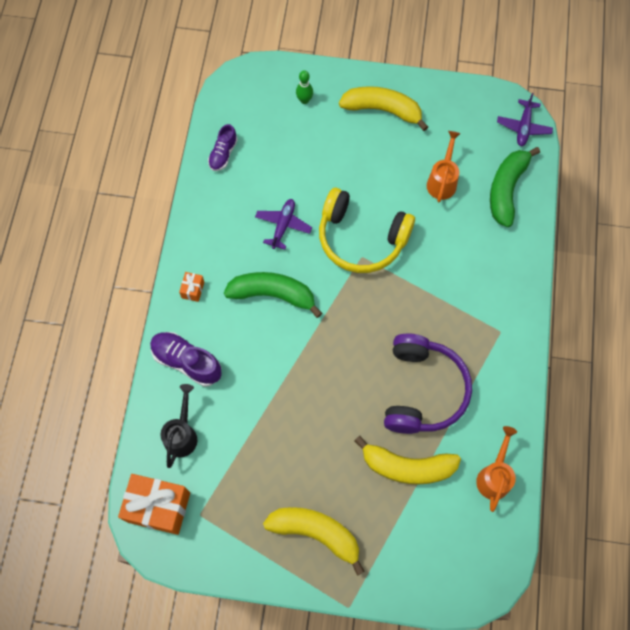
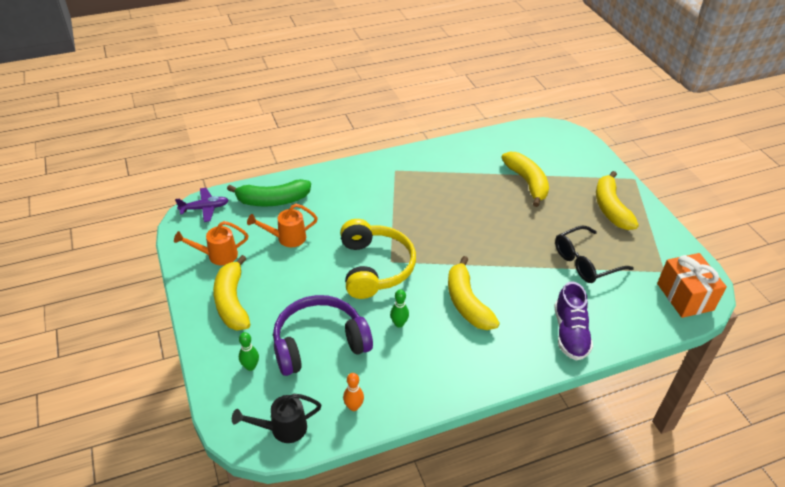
camera: 120 degrees left, 25 degrees down
(182, 434) = (624, 308): black watering can -> black watering can (283, 429)
(193, 290) = (507, 360): orange gift -> none
(223, 154) = (353, 406): purple shoe -> orange bowling pin
(257, 442) = (586, 262): none -> black glasses
(273, 294) = (467, 303): green banana -> yellow banana
(283, 226) = (399, 324): purple plane -> green bowling pin
(422, 390) = (469, 192): purple headphones -> purple headphones (319, 343)
(494, 476) = (496, 145): orange watering can -> orange watering can (217, 255)

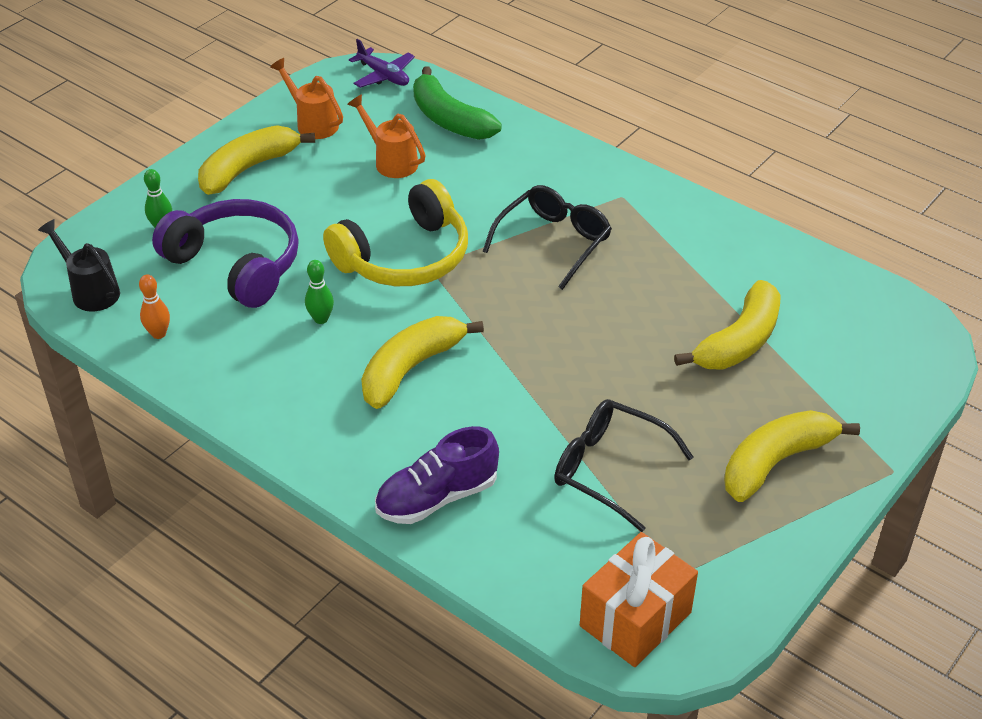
camera: 60 degrees right, 0 degrees up
(410, 208) = (553, 242): none -> black glasses

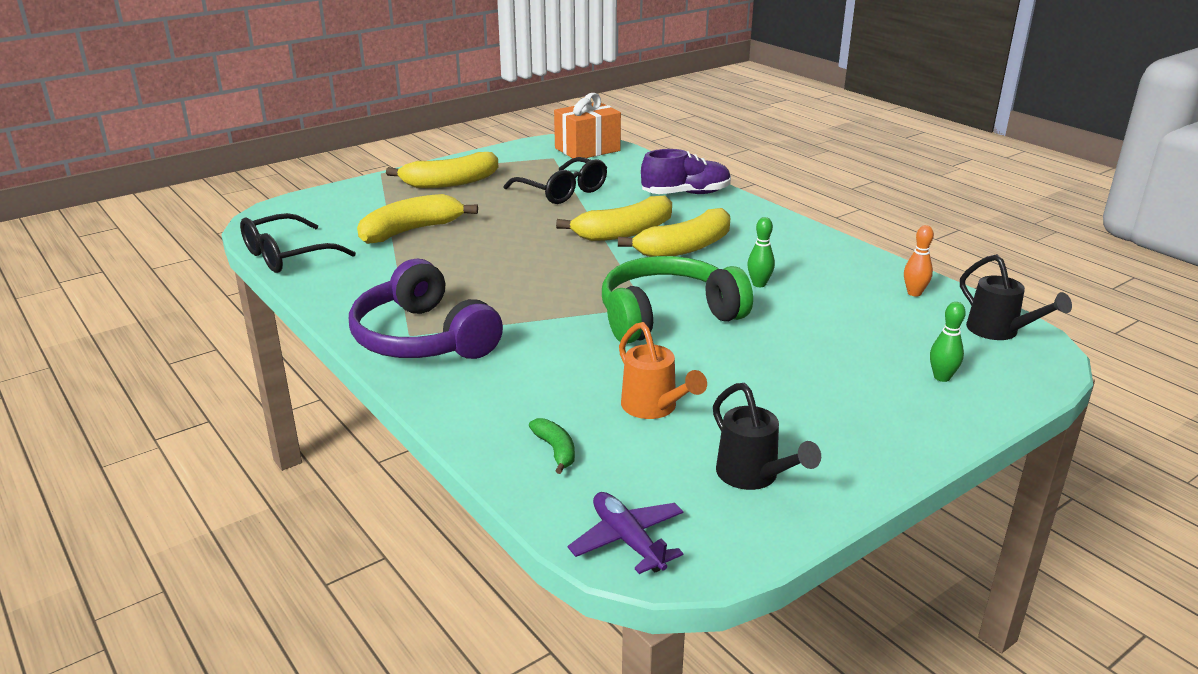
camera: 165 degrees left, 15 degrees down
(236, 265) = (846, 333): purple headphones -> purple headphones (423, 338)
(248, 168) = (844, 427): yellow banana -> yellow banana (624, 232)
(313, 123) = (753, 476): orange watering can -> black watering can
(404, 257) = (667, 316): yellow headphones -> green headphones
(449, 119) = (555, 450): green banana -> green banana, size x0.47
(553, 242) = (512, 307): black glasses -> black glasses (288, 255)

